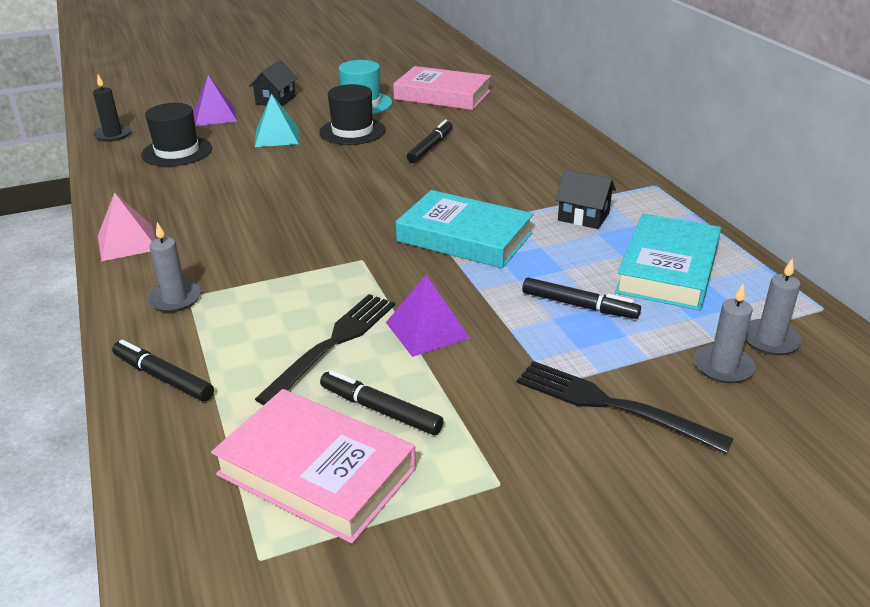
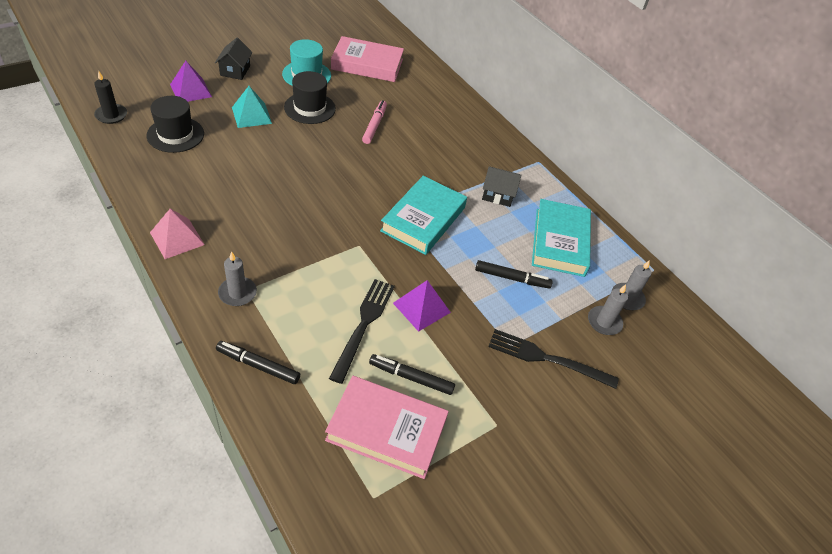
camera: 20 degrees left, 15 degrees up
(430, 147) = (374, 125): black marker -> pink marker
(464, 237) = (423, 219): turquoise book -> turquoise book turned 75 degrees counterclockwise

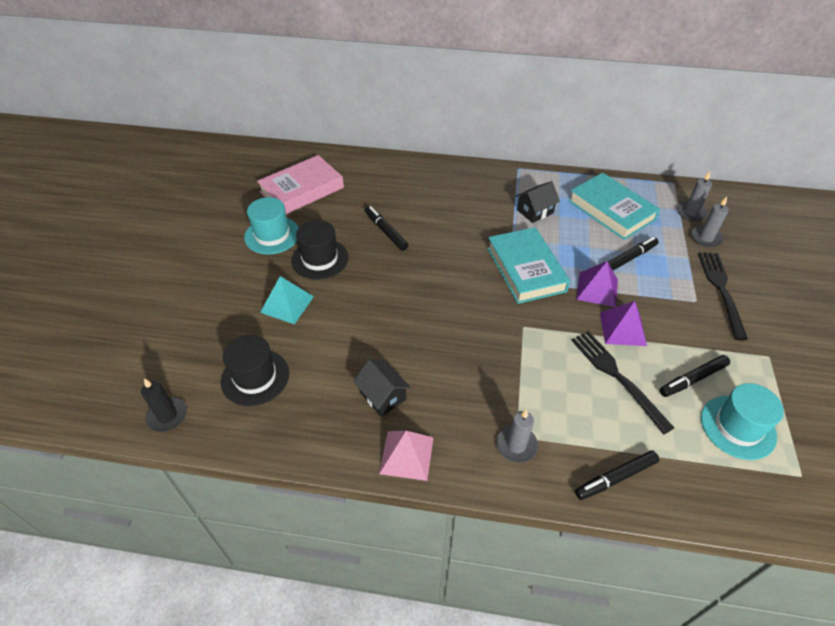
camera: 40 degrees left, 0 degrees up
(191, 90) = (201, 329): purple pyramid -> purple pyramid (597, 289)
(235, 70) = (208, 280): black house -> black house (382, 396)
(374, 125) = (386, 231): pink marker -> black marker
(386, 430) = (738, 427): pink book -> turquoise hat
(545, 358) = (721, 289): black fork -> black fork turned 120 degrees clockwise

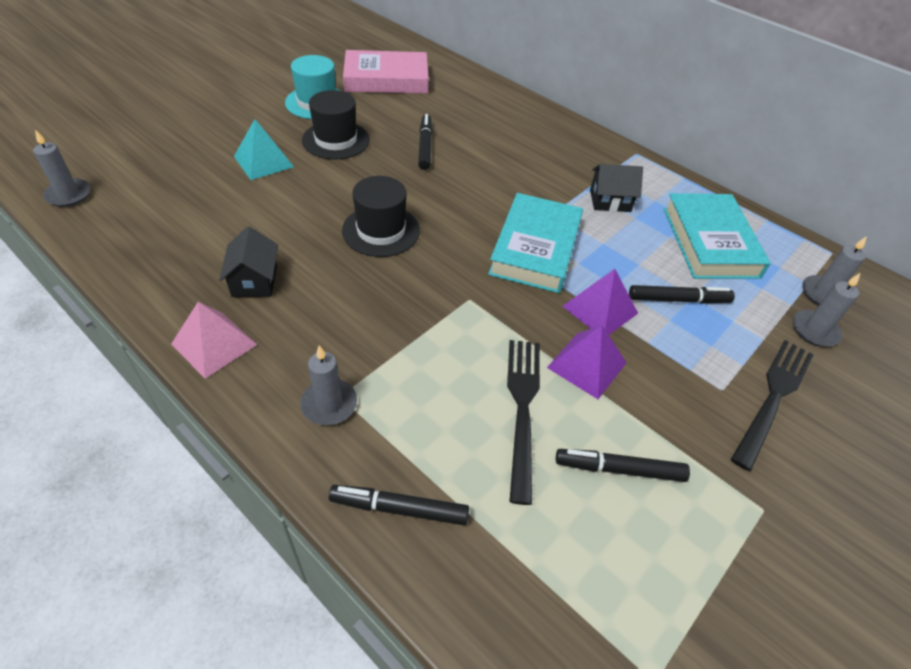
camera: 30 degrees right, 0 degrees up
(167, 416) = (68, 195): black candle -> grey candle
(255, 377) = (168, 204): black hat -> black hat (381, 231)
(738, 427) = (623, 560): turquoise hat -> none

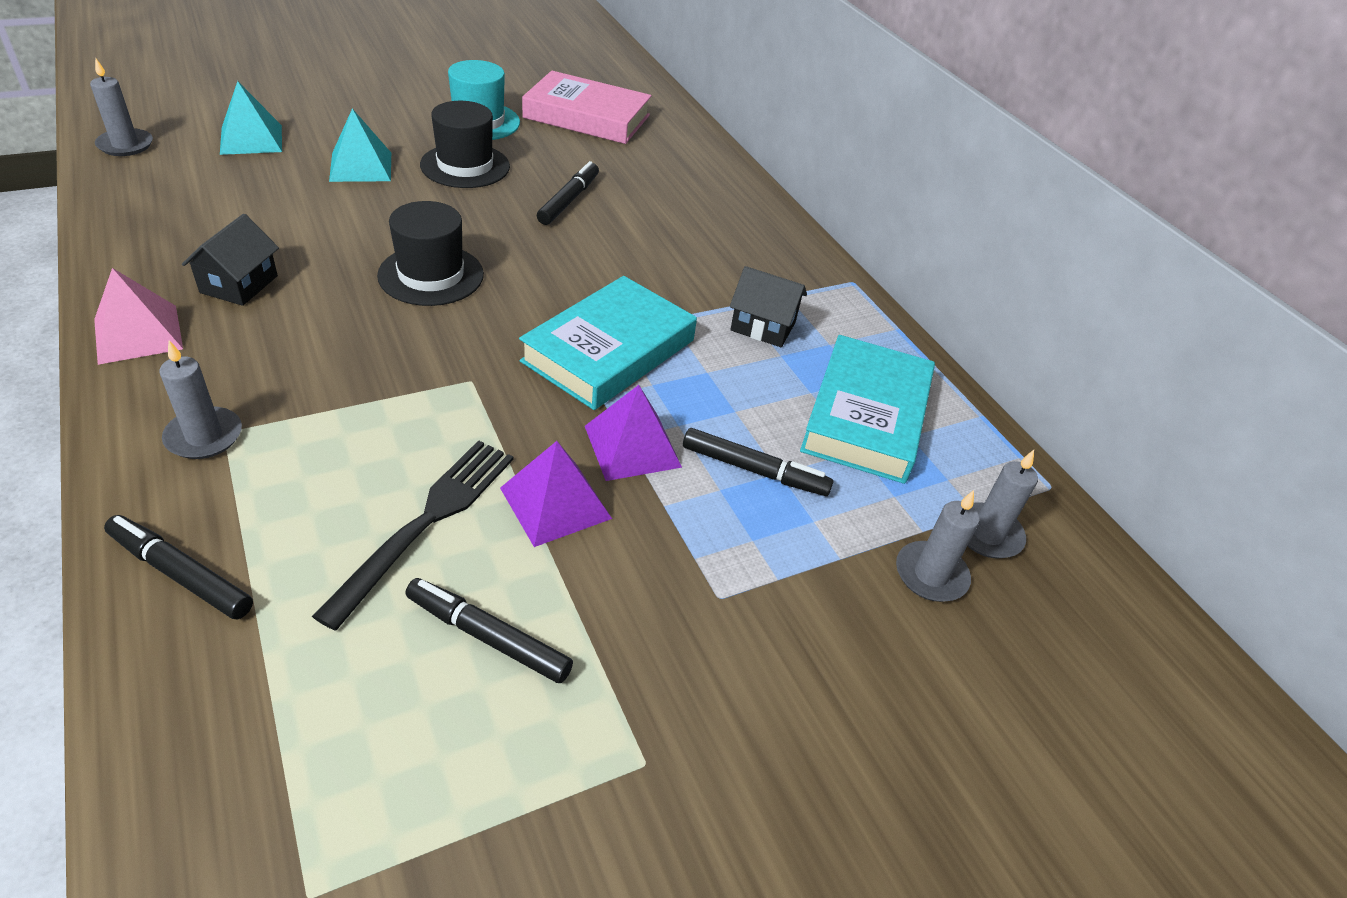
camera: 20 degrees right, 5 degrees down
(164, 162) = (251, 139): none -> turquoise pyramid
(773, 396) = (789, 633): black fork -> none

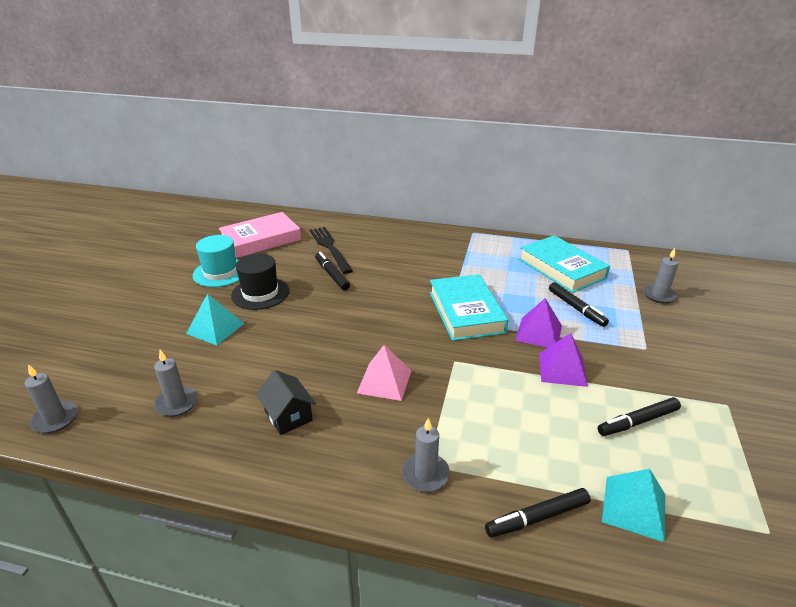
camera: 45 degrees left, 10 degrees down
(138, 334) = (298, 475): pink pyramid -> pink pyramid (384, 381)
(251, 139) = (126, 360): turquoise pyramid -> turquoise pyramid (634, 508)
(428, 520) = (550, 413): black fork -> black fork (329, 247)
(431, 275) = (352, 342): black hat -> none
(754, 470) = (576, 308): black marker -> black marker turned 90 degrees clockwise
(763, 326) = (484, 266): black house -> none
(987, 534) = (644, 274): grey candle -> grey candle (177, 403)

